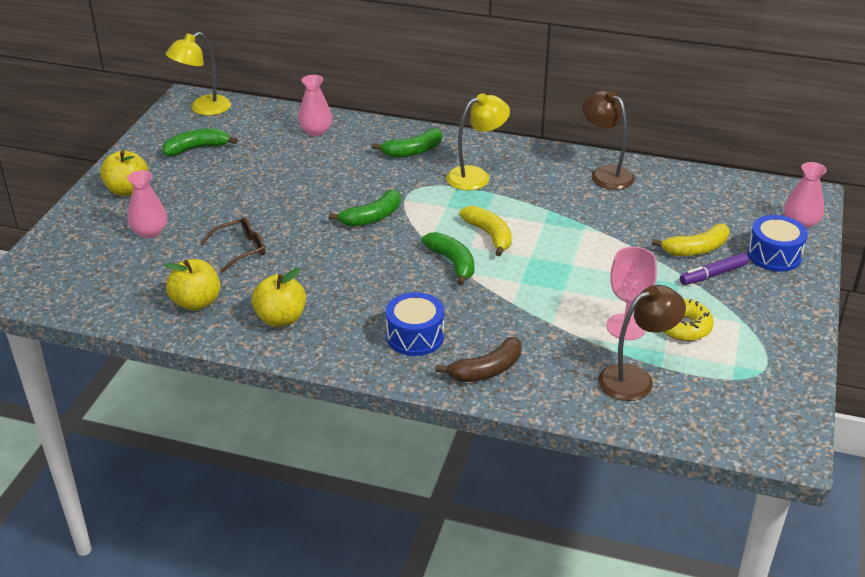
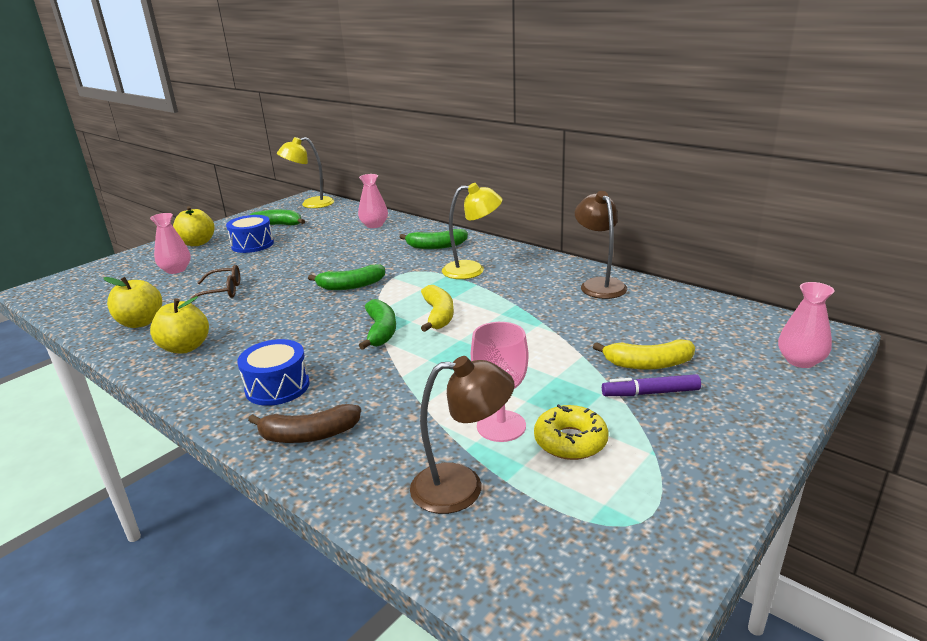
camera: 25 degrees right, 10 degrees down
(774, 255) = (744, 387): blue drum -> blue drum (252, 244)

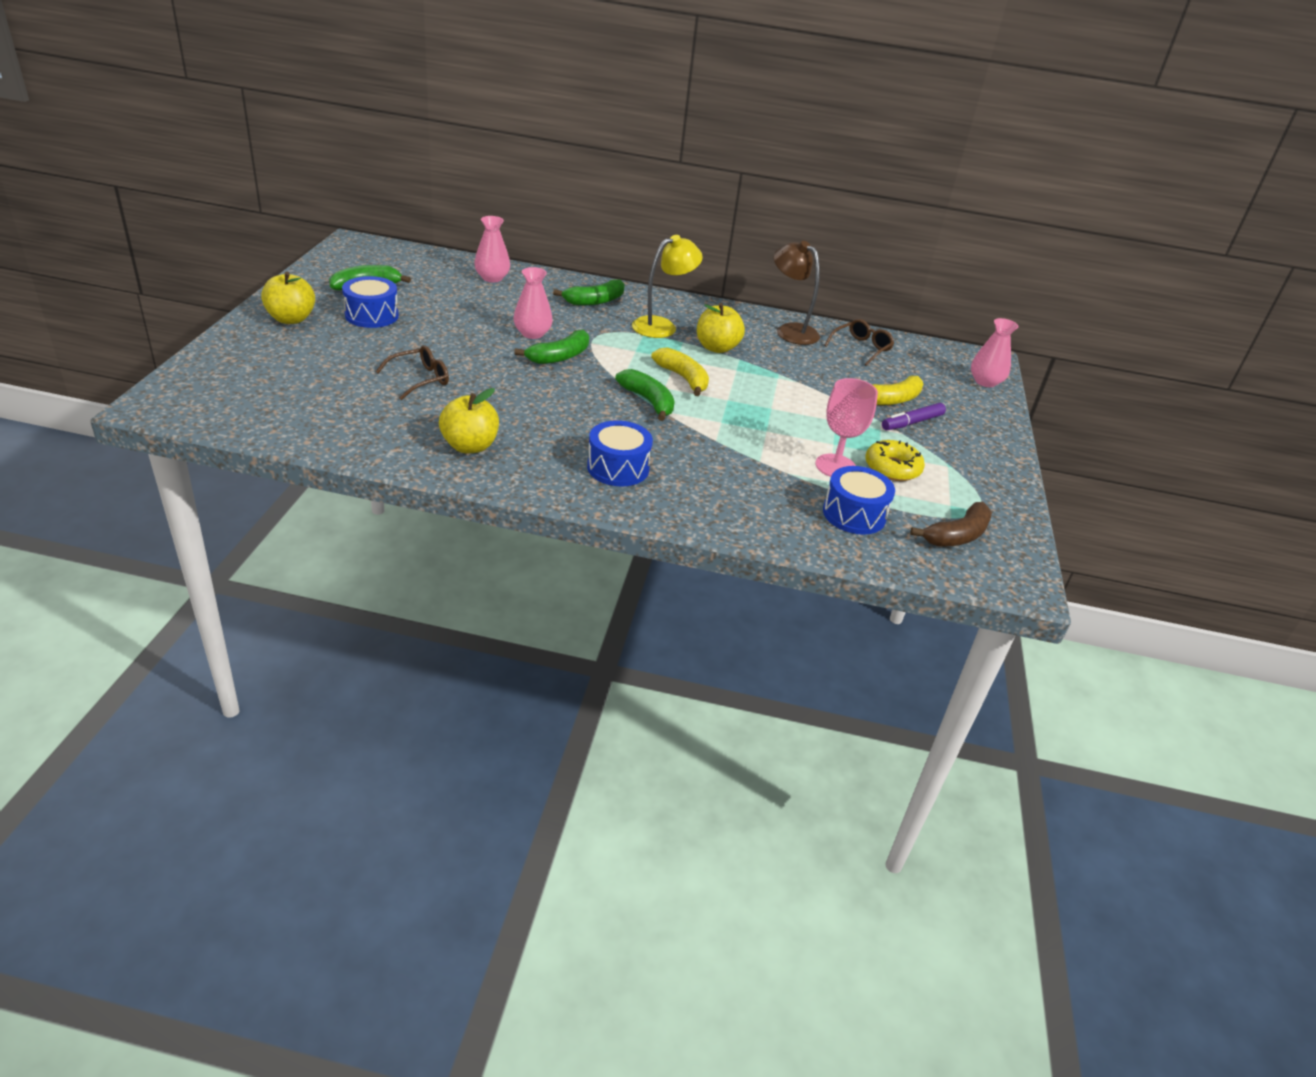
camera: 35 degrees left, 10 degrees up
(141, 322) = (373, 427): yellow apple -> yellow apple (717, 348)
(176, 270) = (317, 358): pink vase -> pink vase (532, 333)
(309, 435) = (698, 502): brown banana -> brown banana (957, 535)
(310, 204) = (371, 252): yellow lamp -> none
(462, 487) = (854, 514): brown lamp -> blue drum
(665, 308) = (861, 348): none -> brown glasses

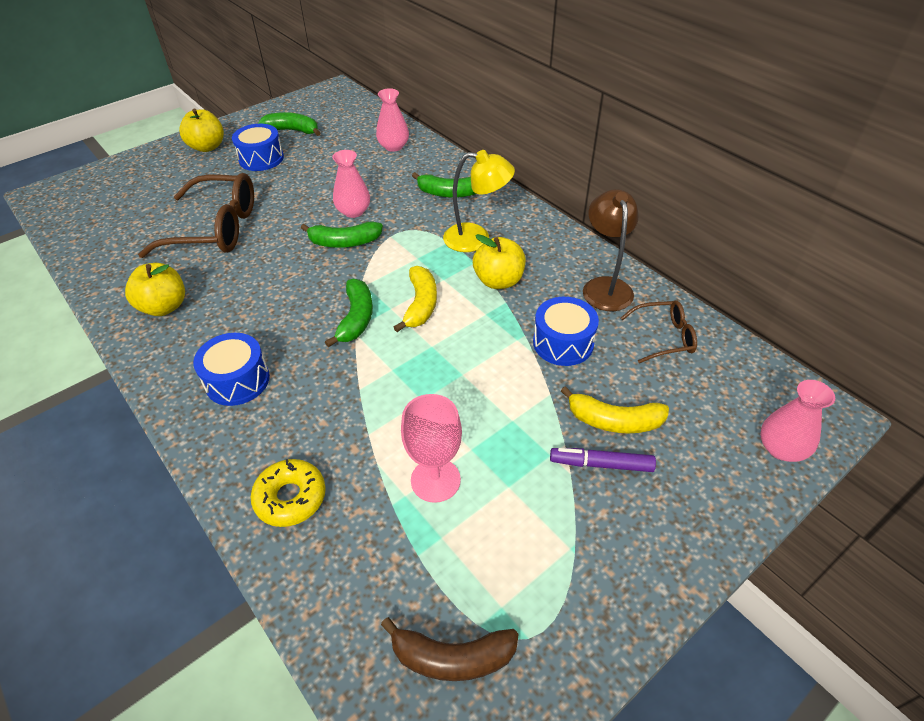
camera: 45 degrees right, 10 degrees up
(420, 379) = (216, 229): brown glasses -> brown glasses, size x1.92
(854, 514) = (374, 554): blue drum -> blue drum (563, 343)
(892, 468) = (496, 515): yellow donut -> yellow donut (290, 498)

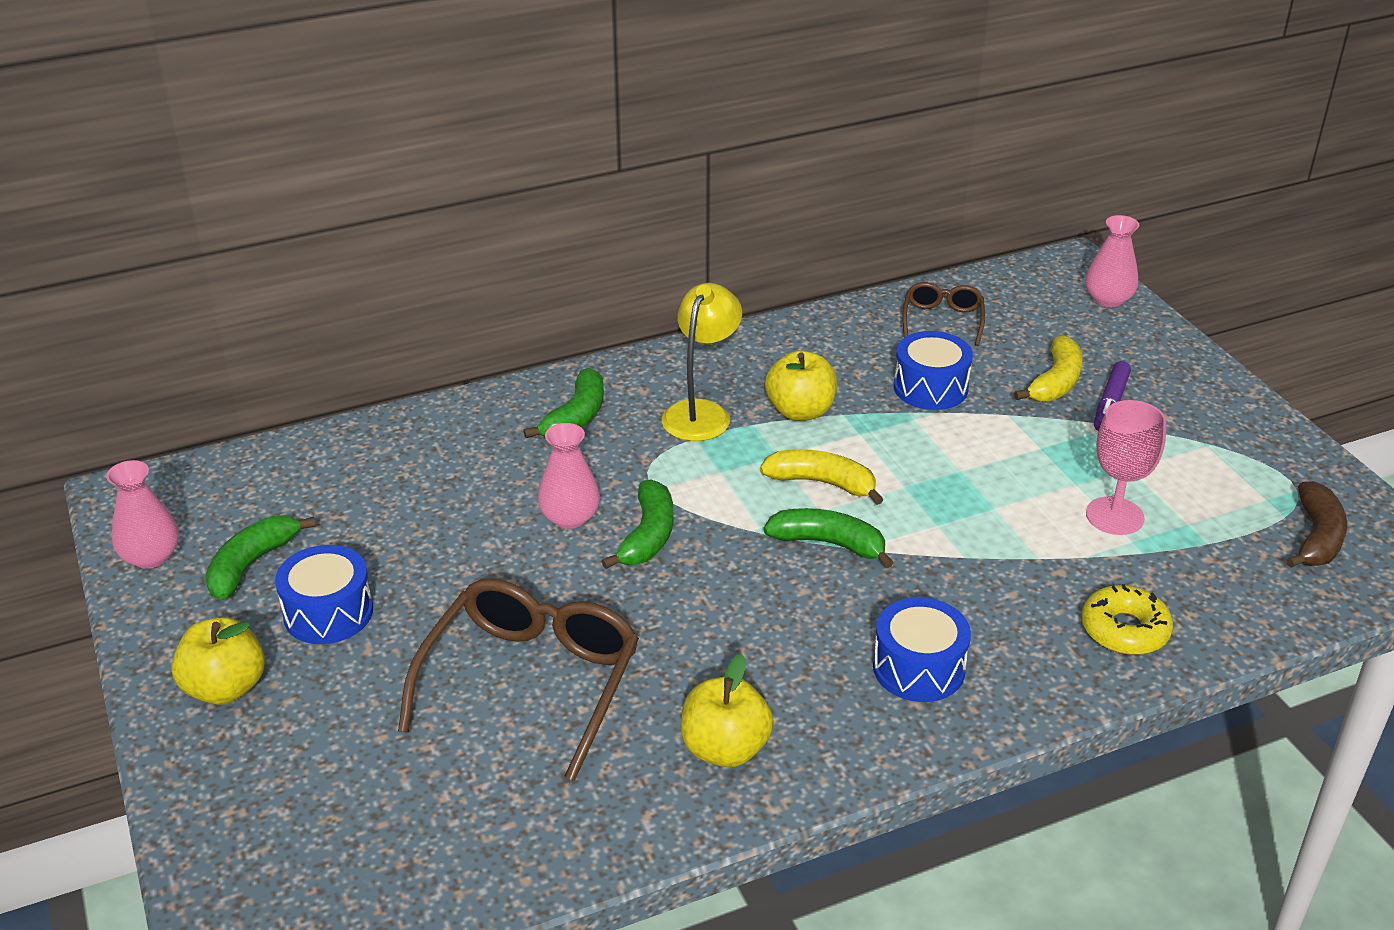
camera: 75 degrees left, 10 degrees down
(393, 146) = (401, 451): pink vase -> pink vase (151, 556)
(605, 286) = (843, 336): brown lamp -> none

